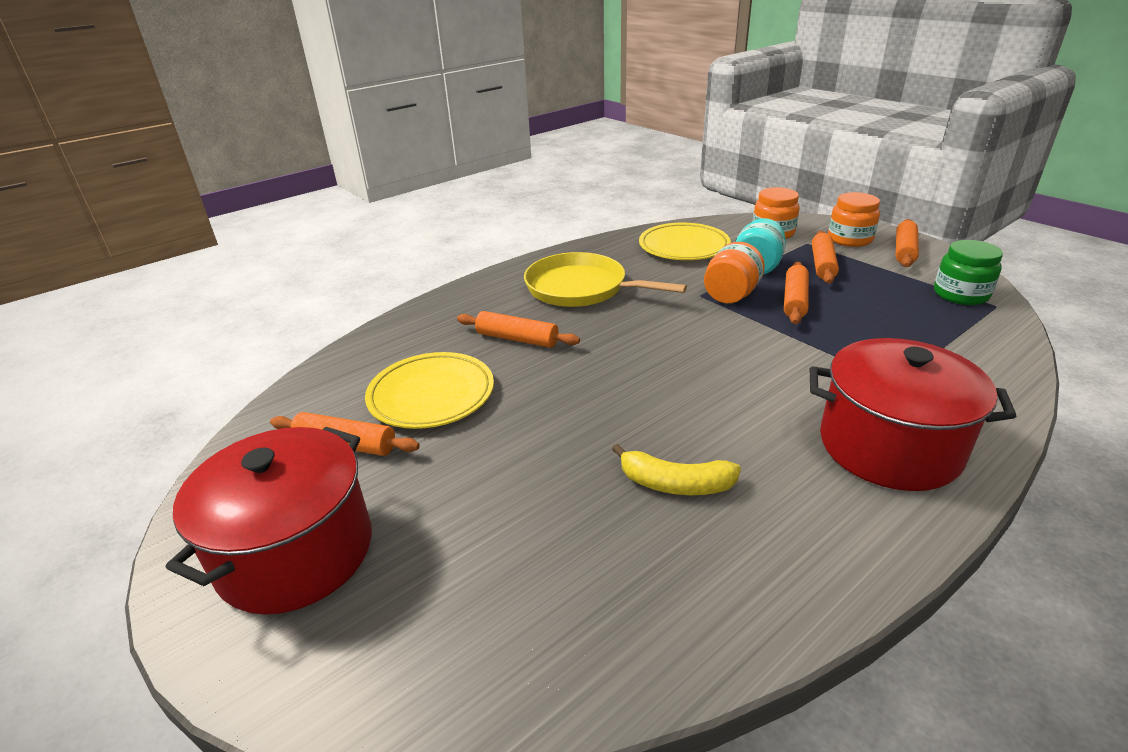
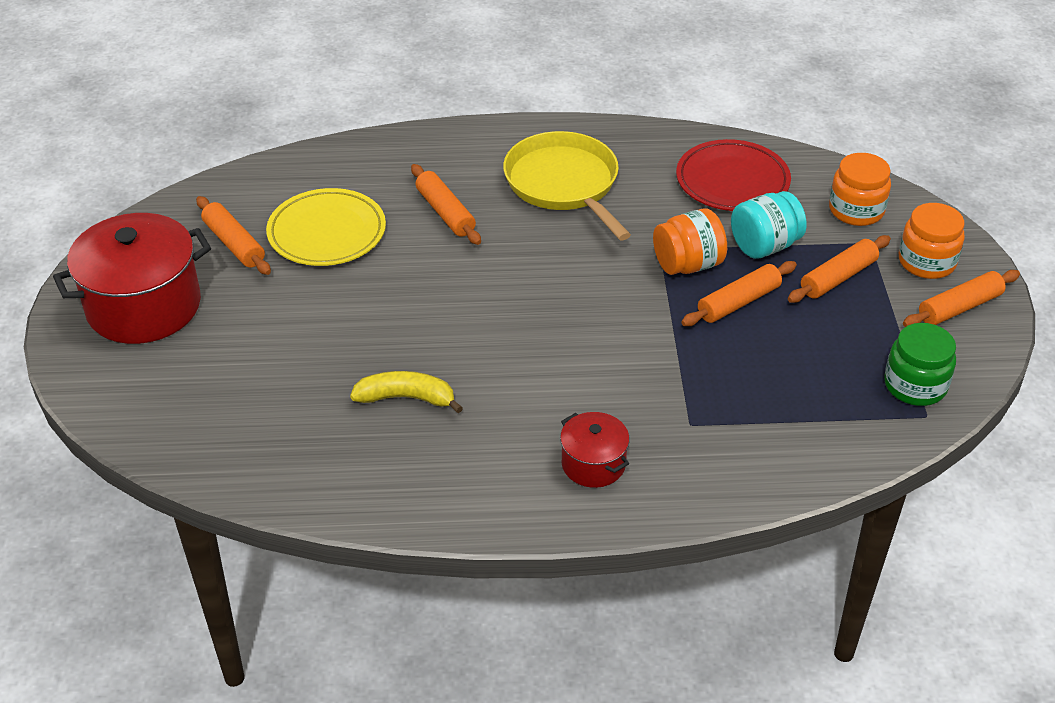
camera: 35 degrees right, 10 degrees up
(675, 484) = (406, 398): yellow banana -> yellow banana turned 135 degrees clockwise
(683, 247) = (732, 181): yellow plate -> red plate
(889, 446) = (593, 464): red pot -> red pot, size x0.51

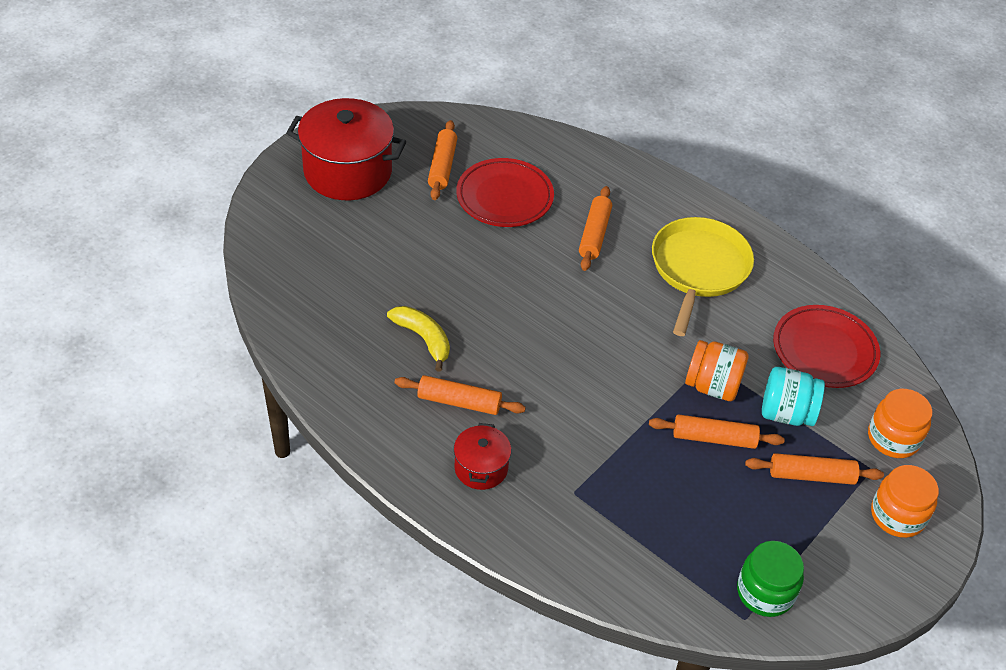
camera: 40 degrees right, 5 degrees up
(327, 233) = (504, 197): yellow plate -> red plate
(959, 307) = (877, 566): orange rolling pin -> orange rolling pin (459, 402)

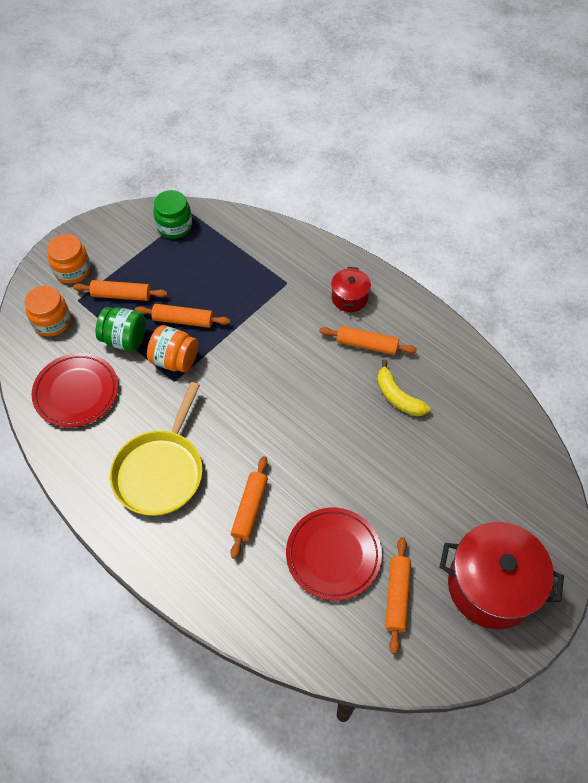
camera: 175 degrees left, 10 degrees up
(786, 413) = (125, 339): turquoise jar -> green jar

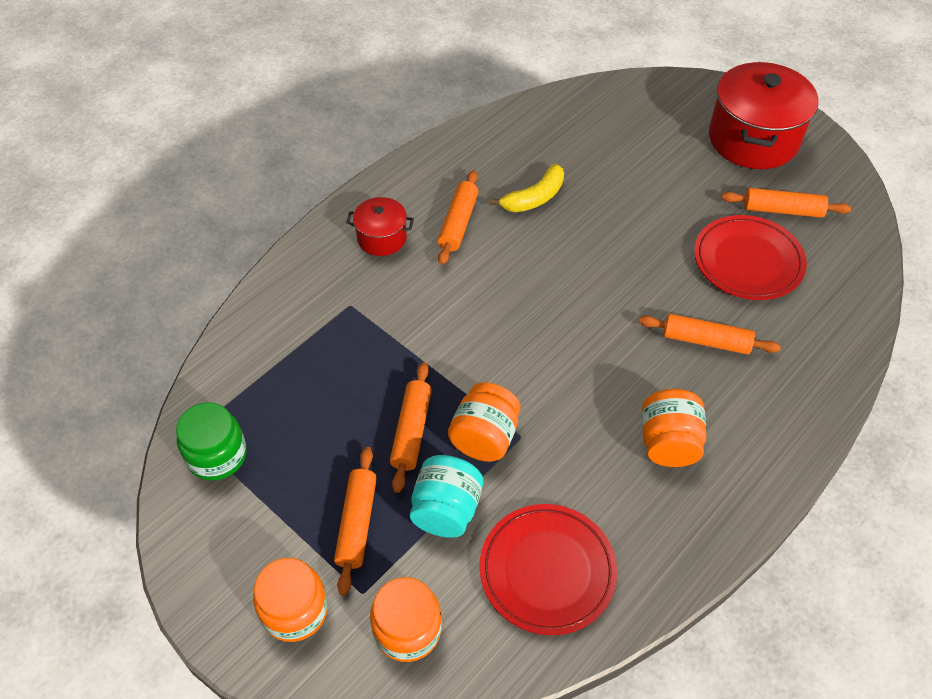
camera: 90 degrees left, 5 degrees down
(125, 339) = (446, 510): green jar -> turquoise jar
(160, 471) = (668, 443): yellow pan -> orange jar

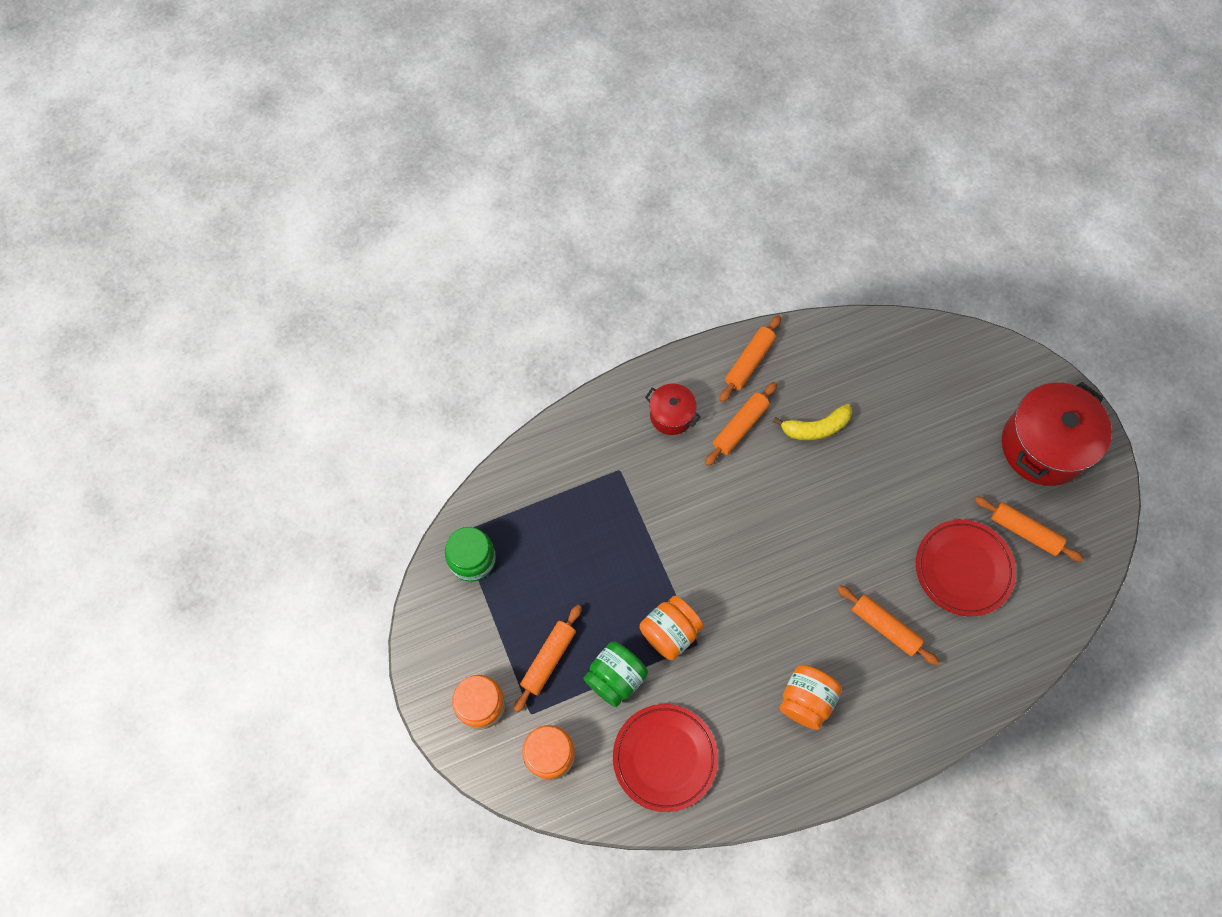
camera: 25 degrees right, 15 degrees up
(411, 431) = (618, 602): orange rolling pin -> orange rolling pin (749, 362)
(446, 510) = (615, 678): turquoise jar -> green jar

